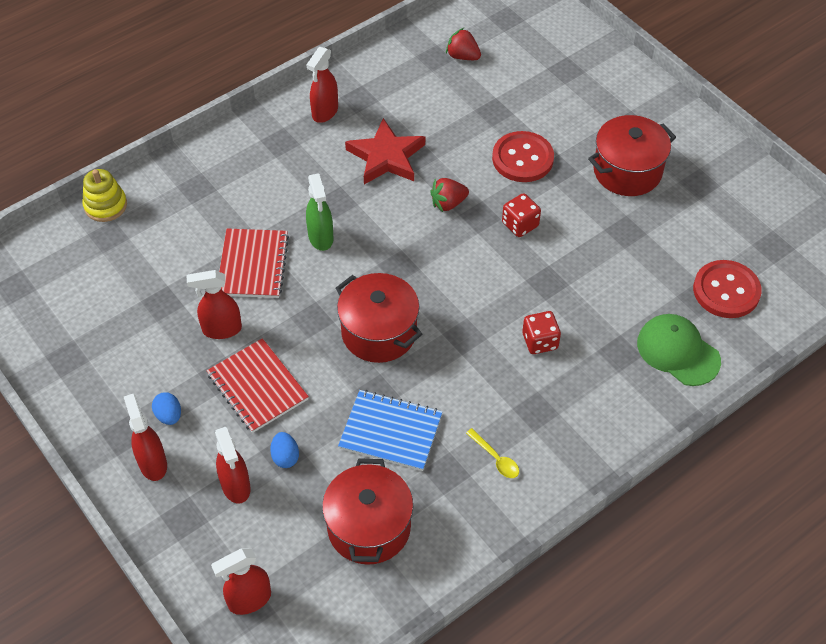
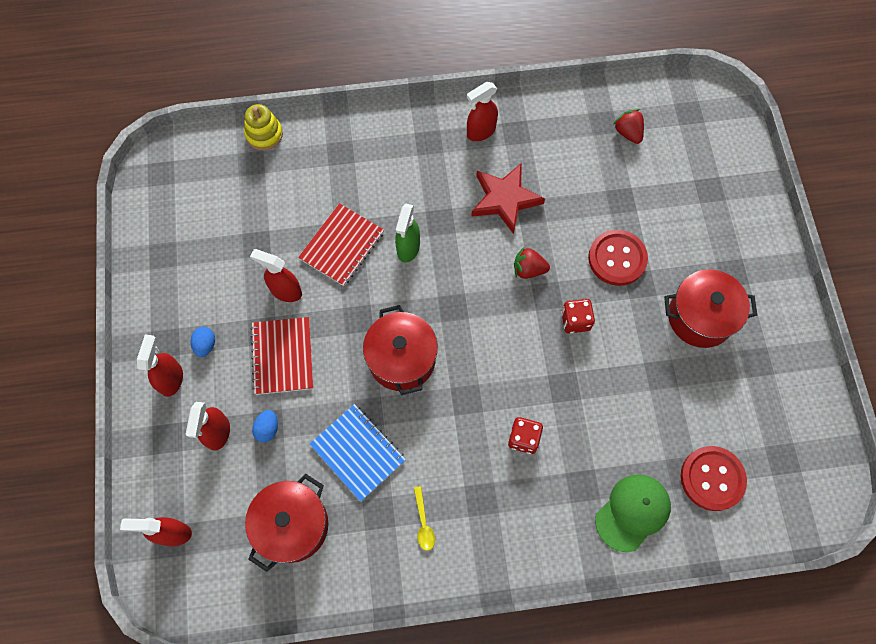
camera: 30 degrees right, 15 degrees up
(678, 351) = (632, 512): green cap -> green cap turned 60 degrees clockwise

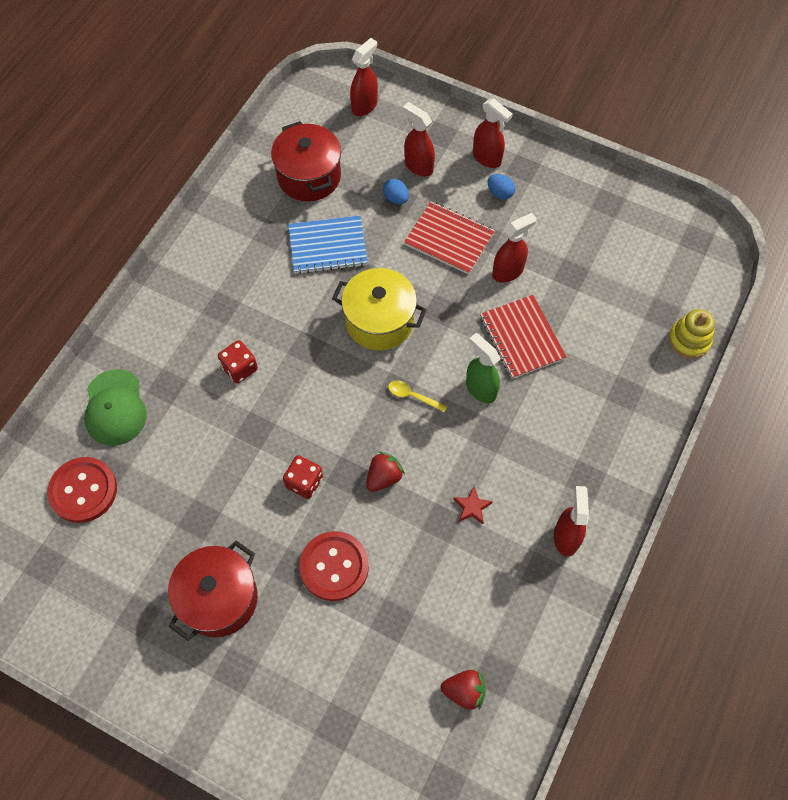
camera: 125 degrees right, 5 degrees down
(401, 359) = (379, 321): red pot -> yellow pot
(423, 523) = (238, 258): yellow spoon -> yellow spoon (412, 396)
(505, 199) = (472, 507): red star -> red star, size x0.45

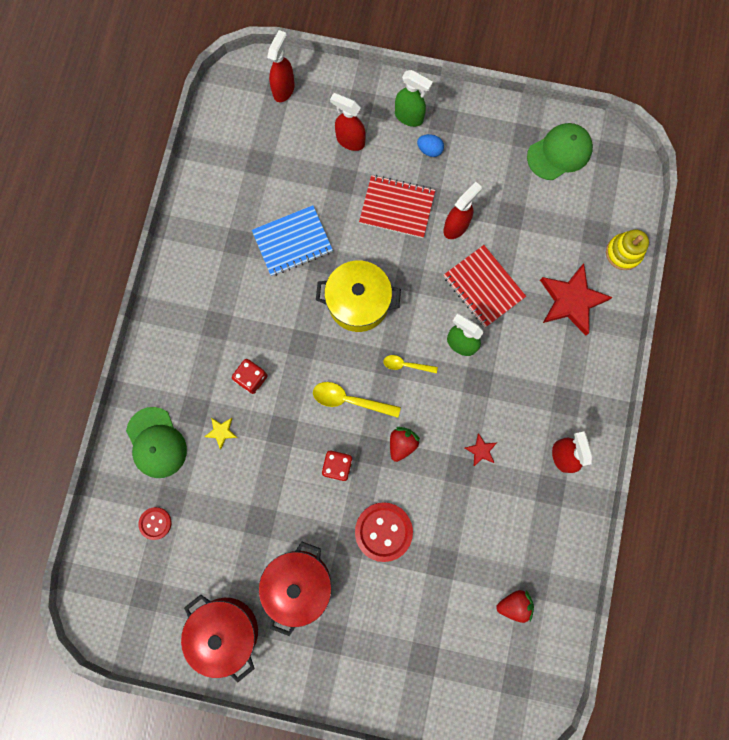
camera: 15 degrees left, 15 degrees up
(83, 490) = (155, 523): red button -> red button, size x0.56
(188, 414) = (221, 432): none -> yellow star
(309, 176) = (255, 176): red pot -> red pot (225, 631)
(339, 417) = (349, 400): none -> yellow spoon
(396, 198) = (339, 179): blue egg -> none
(487, 158) = (409, 117): red spray bottle -> green spray bottle
(617, 375) = (571, 301): none -> red star
(640, 226) = (559, 153): none -> green cap

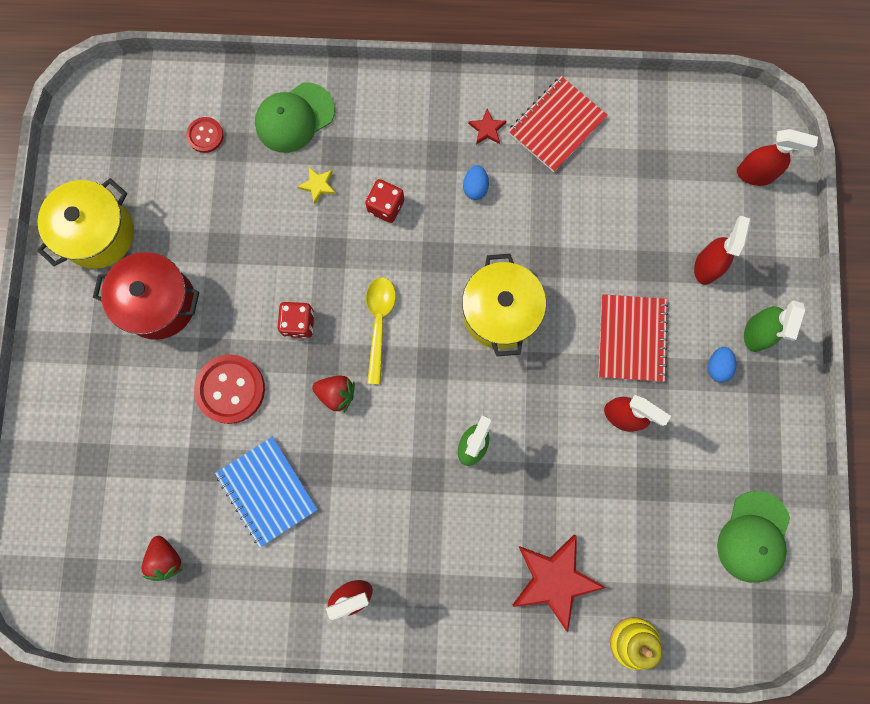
camera: 80 degrees right, 0 degrees up
(225, 631) = (98, 234): red pot -> yellow pot
(250, 303) = (475, 187): none -> blue egg
(292, 242) = (560, 221): blue notebook -> blue notebook (267, 491)
(406, 365) = (433, 382): yellow spoon -> none
(481, 450) = (343, 490): red star -> red star (487, 129)
(483, 287) = (550, 463): red notebook -> red notebook (556, 125)
(559, 153) = (753, 537): green cap -> green cap turned 60 degrees clockwise

